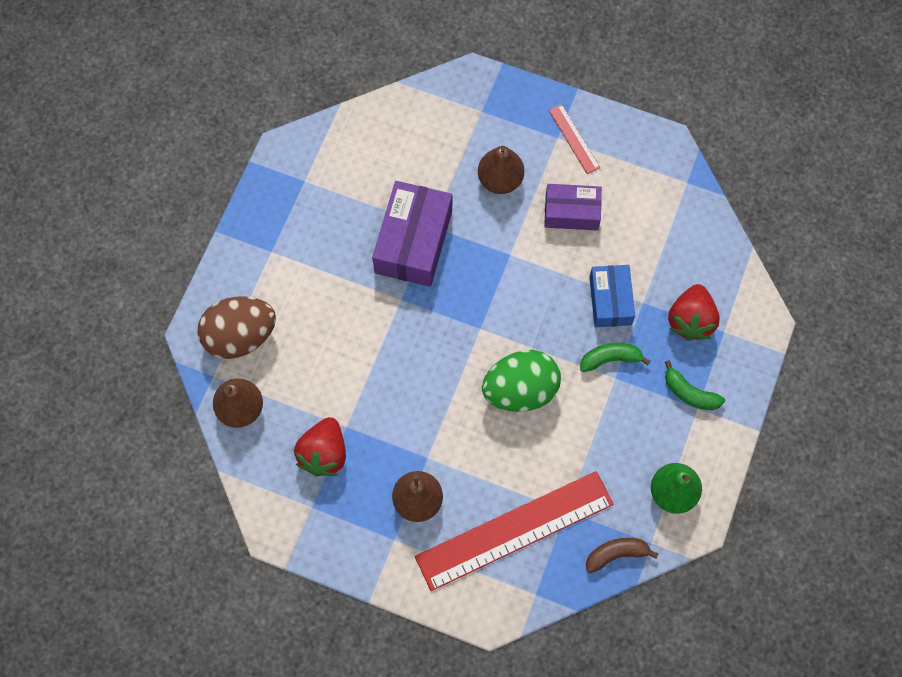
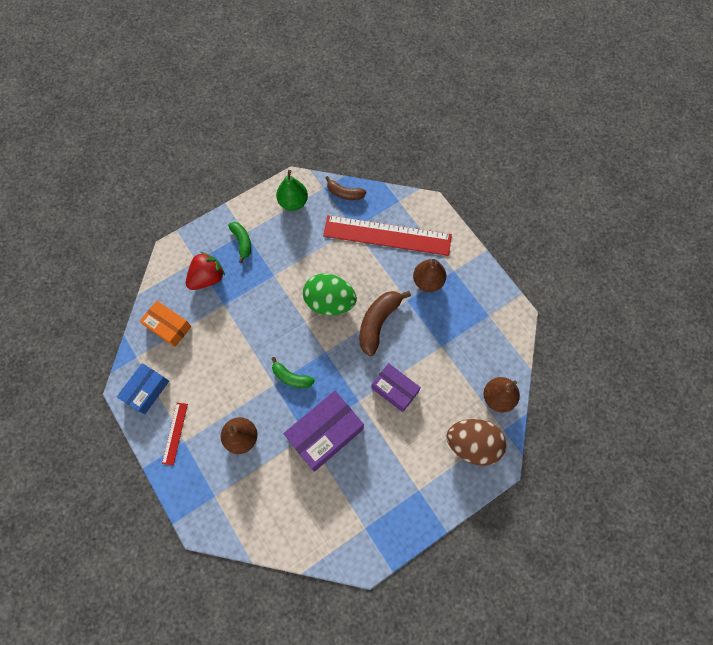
camera: 145 degrees left, 0 degrees up
(324, 454) = (464, 339): red strawberry -> none
(443, 404) = (378, 322): none -> brown banana
(571, 212) = (217, 385): purple box -> purple box (395, 389)
(610, 300) = (240, 318): blue box -> blue box (146, 390)
(610, 359) = (268, 286): green banana -> green banana (291, 377)
(683, 236) = (168, 326): none -> orange box

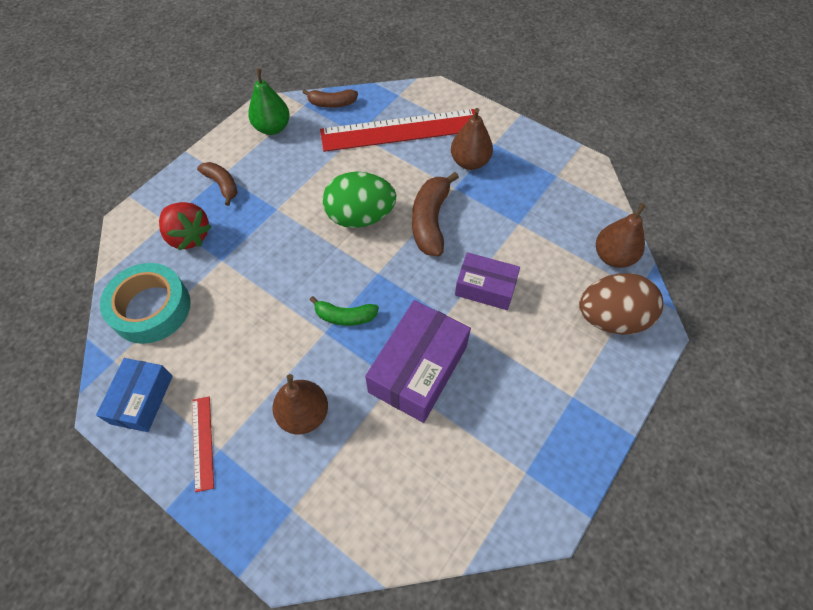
camera: 20 degrees left, 10 degrees down
(168, 326) = (151, 308): orange box -> turquoise tape
(207, 278) = (189, 236): red strawberry -> red strawberry turned 105 degrees clockwise
(242, 242) = (222, 185): green banana -> brown banana

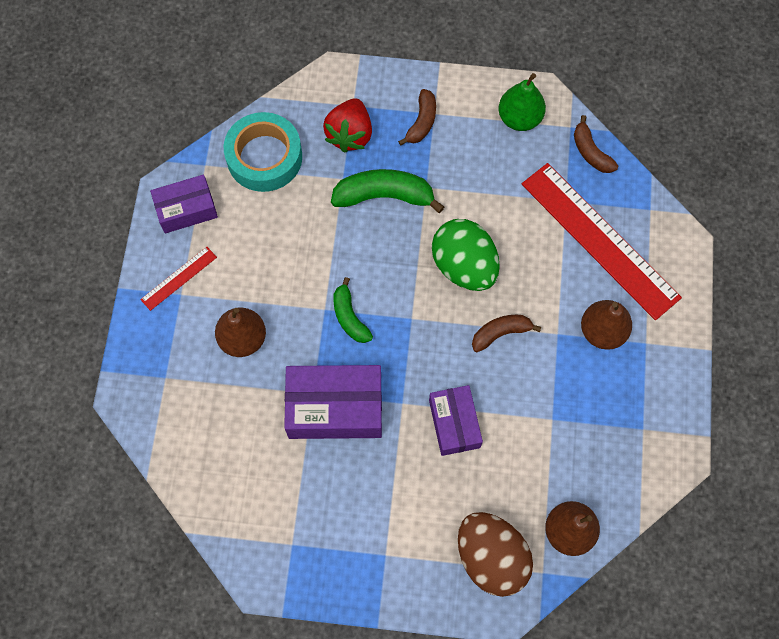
camera: 60 degrees right, 10 degrees up
(142, 399) = (186, 209): blue box -> purple box
(261, 239) = (384, 196): none -> green banana
(430, 221) = (500, 333): brown banana -> brown banana, size x0.62

